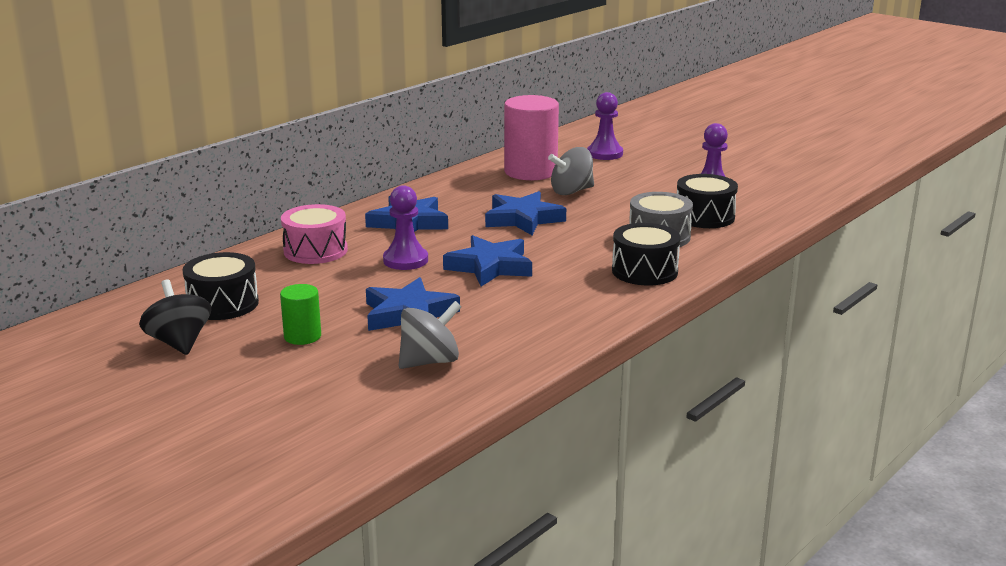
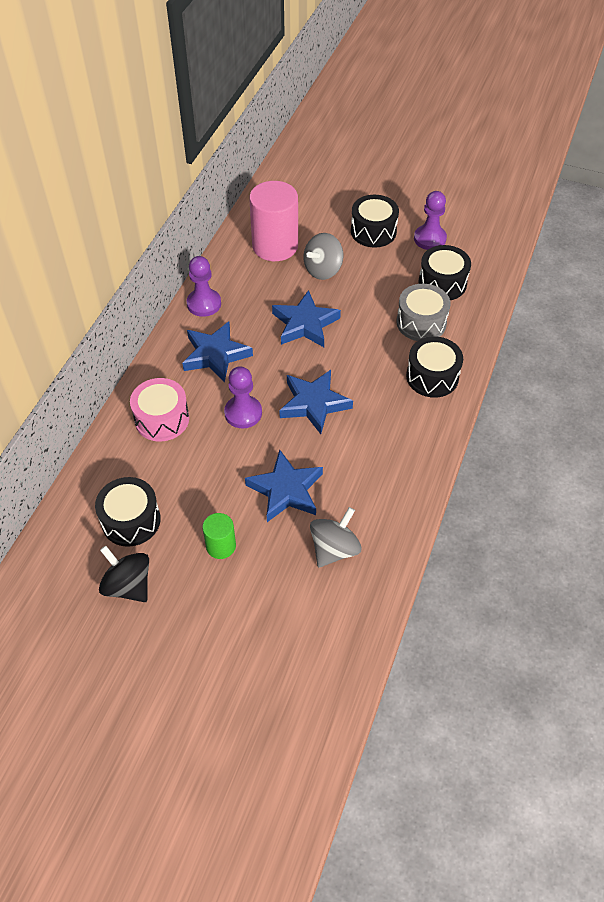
camera: 20 degrees left, 30 degrees up
(605, 154) = (322, 201): purple pawn -> purple pawn (204, 304)
(648, 177) = (373, 231): none -> black drum

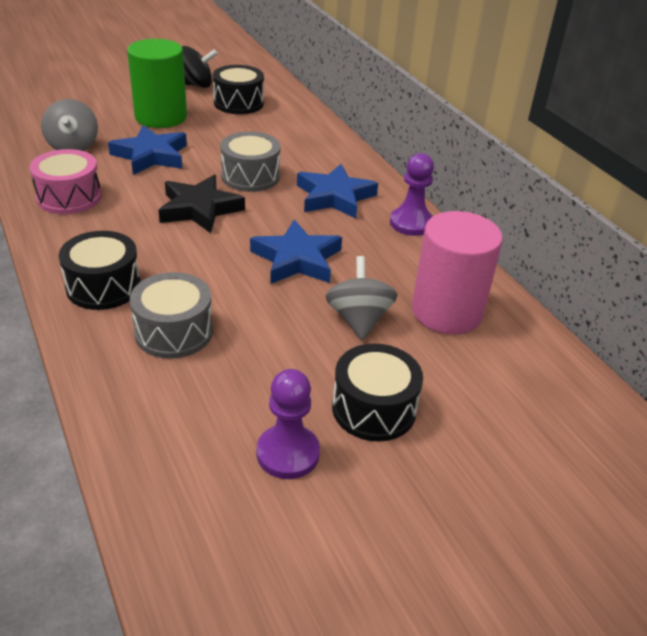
camera: 130 degrees right, 15 degrees down
(162, 419) = (304, 146): pink drum -> pink drum (69, 197)
(221, 546) = (161, 117): green cylinder -> green cylinder, size x1.97
(243, 413) = (250, 176): purple pawn -> grey drum
(314, 403) = (199, 209): blue star -> black star
(442, 283) = (198, 397): black drum -> none

